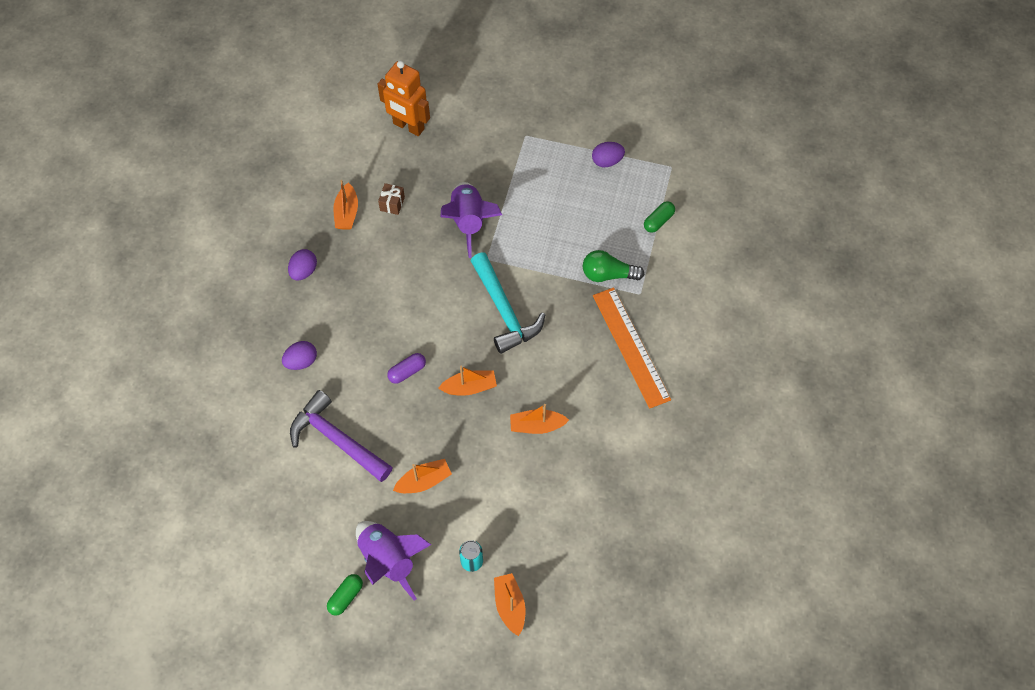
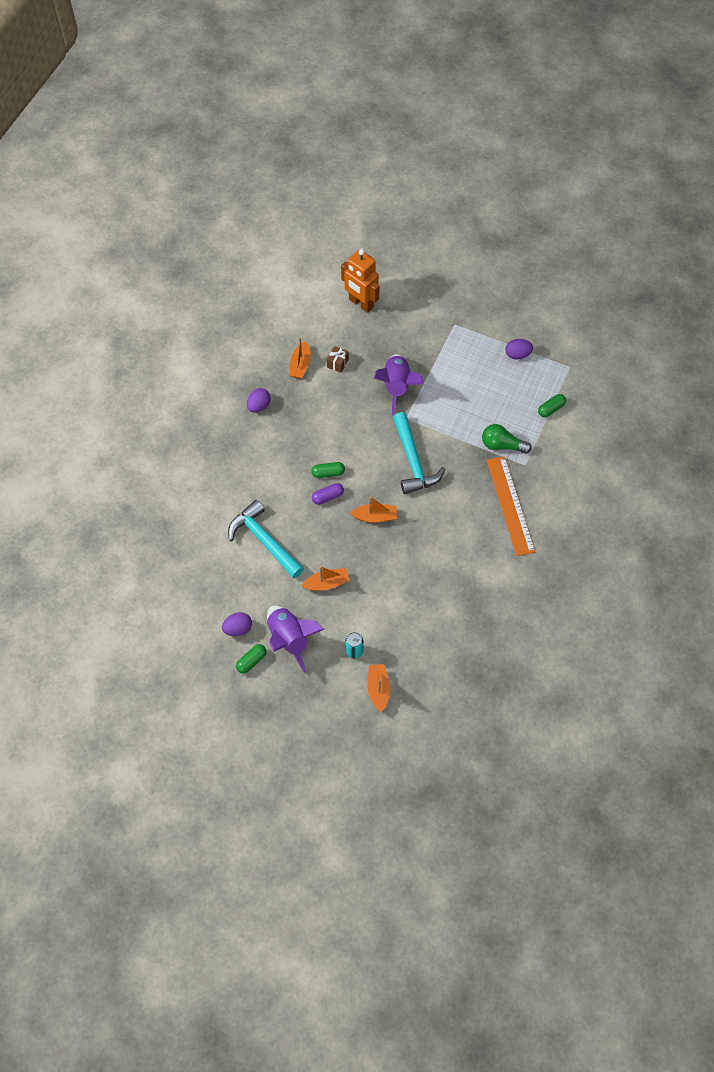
camera: 10 degrees right, 0 degrees up
(301, 361) = (246, 476): purple egg -> purple egg (238, 628)
(337, 439) = (264, 540): purple hammer -> turquoise hammer
(403, 342) = (328, 473): none -> green capsule
(537, 426) = (423, 555): orange boat -> none

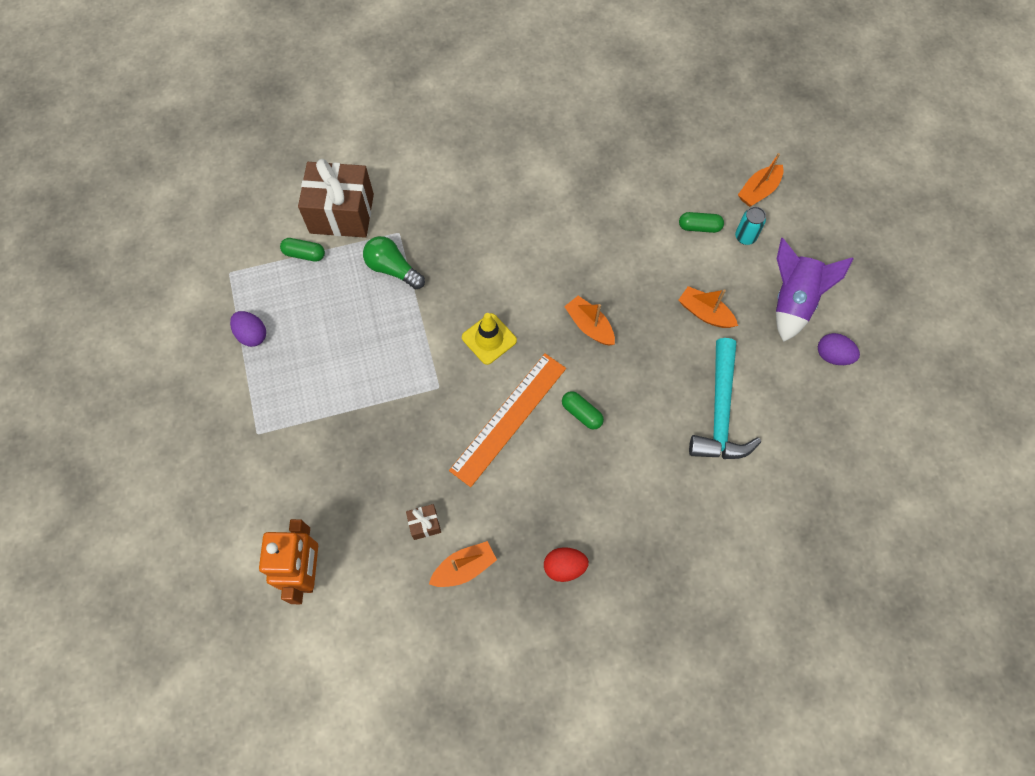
camera: 130 degrees left, 5 degrees up
(251, 661) = (848, 316): green capsule -> green capsule (699, 227)
(259, 406) = (564, 567): purple egg -> red egg
(327, 497) = (610, 390): purple capsule -> none
(396, 387) = (403, 430): purple rocket -> none
(413, 461) = (489, 339): turquoise hammer -> yellow traffic cone
(502, 445) = (393, 269): green light bulb -> green light bulb turned 150 degrees clockwise
(510, 505) = (460, 214): orange ruler -> orange ruler (508, 418)
(564, 444) = (342, 213): none -> brown gift

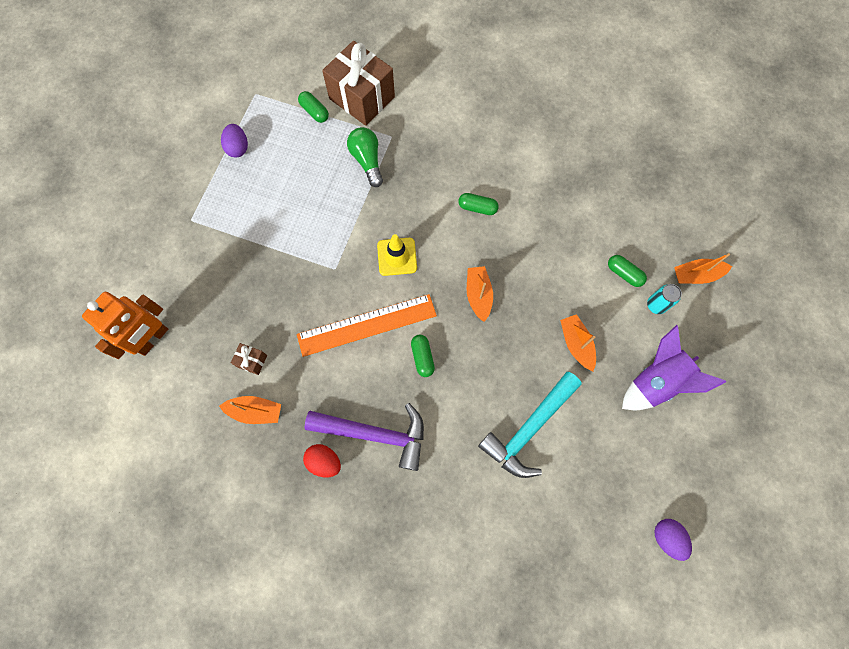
camera: 35 degrees right, 5 degrees up
(529, 249) = (477, 208): none -> green capsule
(592, 509) = (375, 434): none -> purple hammer
(832, 355) = (655, 447): purple egg -> purple egg (667, 538)

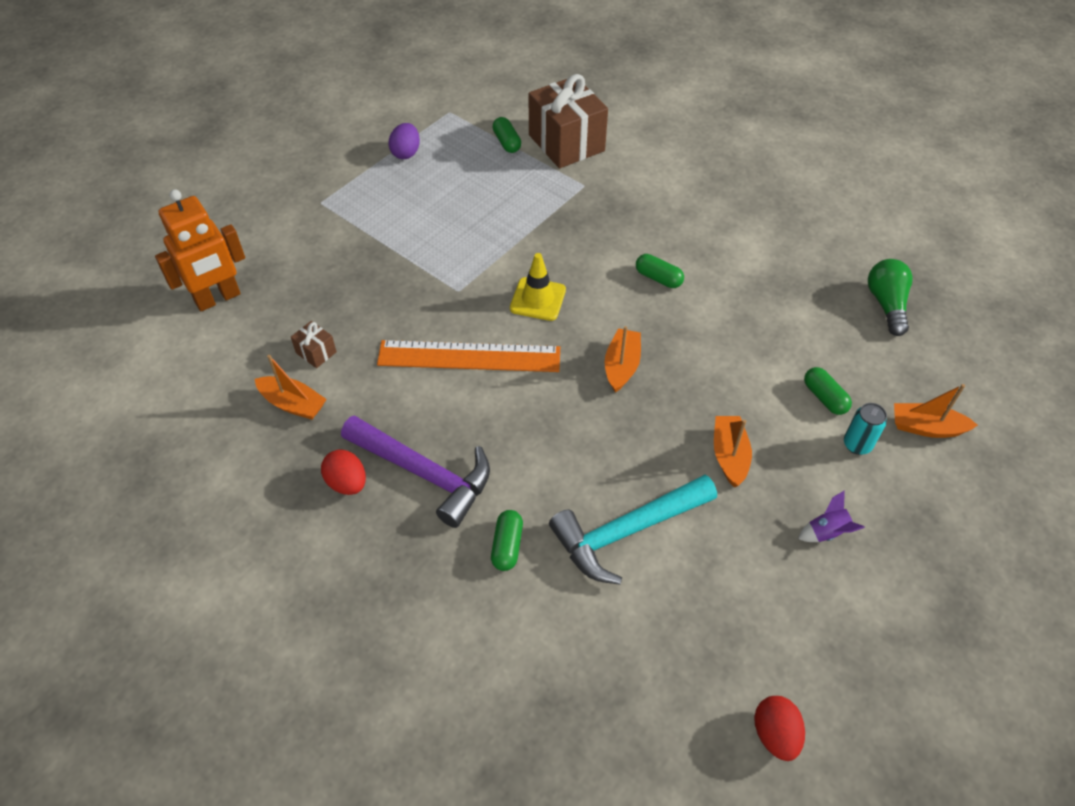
camera: 20 degrees right, 20 degrees down
(367, 161) = (545, 200): green light bulb -> green light bulb (886, 304)
(422, 357) = (522, 410): green capsule -> green capsule (507, 546)
(656, 381) = (827, 532): purple rocket -> purple rocket, size x0.47
(667, 538) = (775, 734): purple egg -> red egg

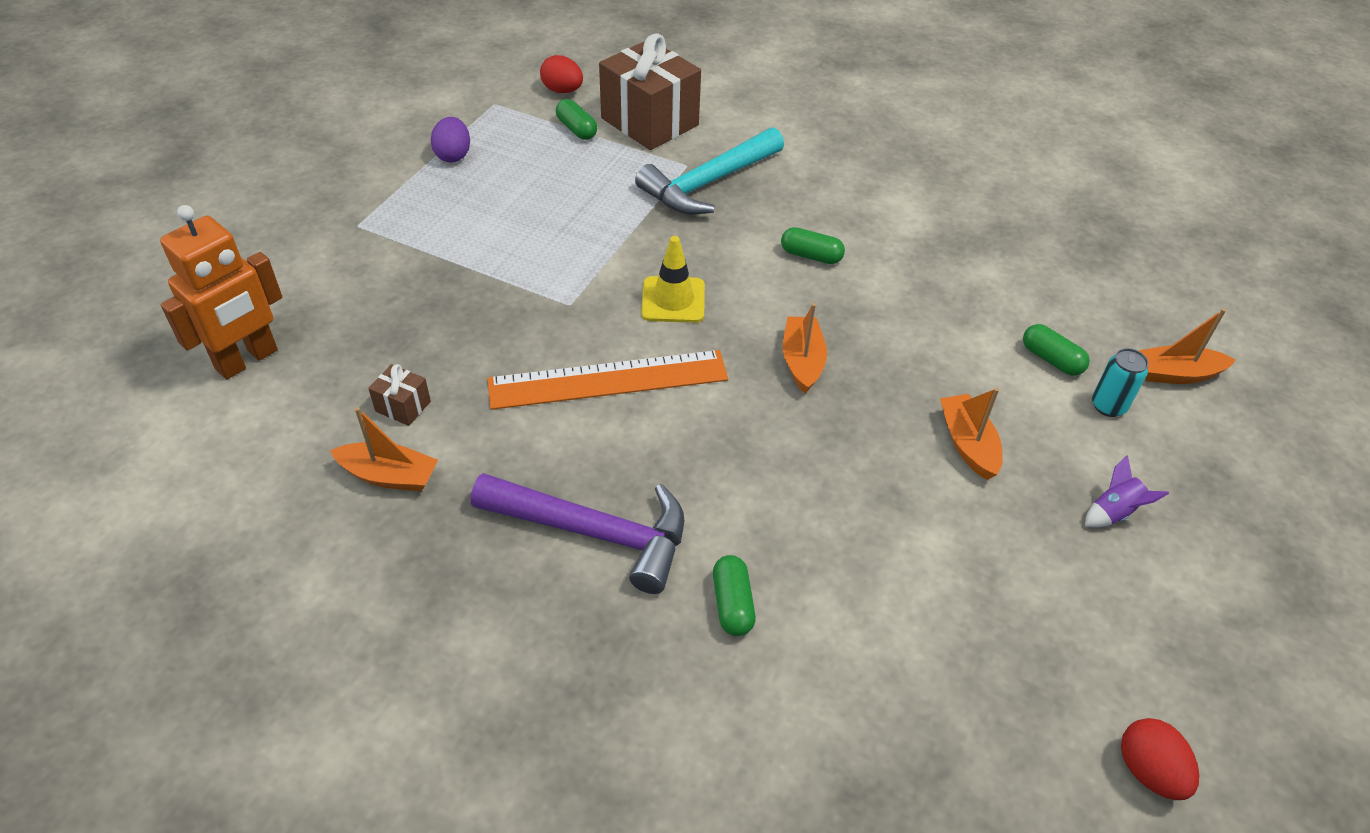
camera: 15 degrees left, 5 degrees down
(347, 483) = (493, 564): red egg -> red egg (562, 91)
(626, 532) = (877, 557): turquoise hammer -> turquoise hammer (708, 183)
(886, 304) = (1079, 248): green light bulb -> none

